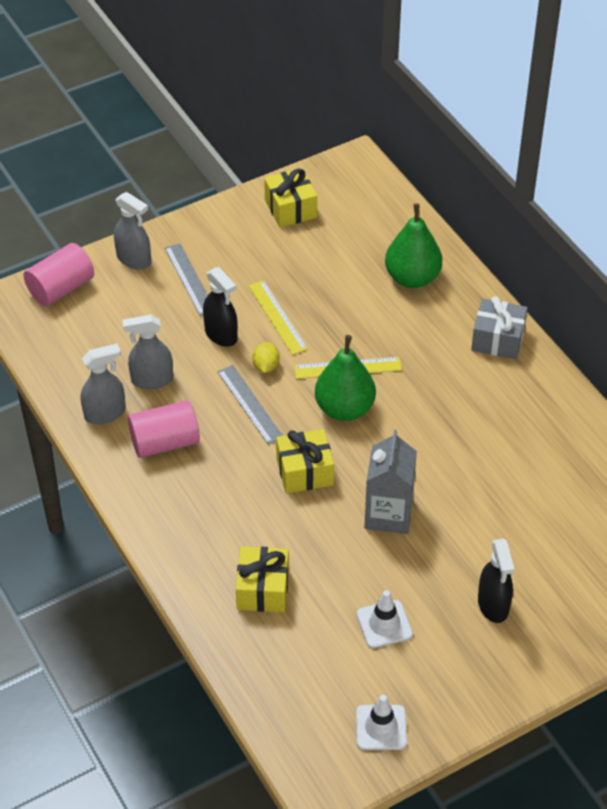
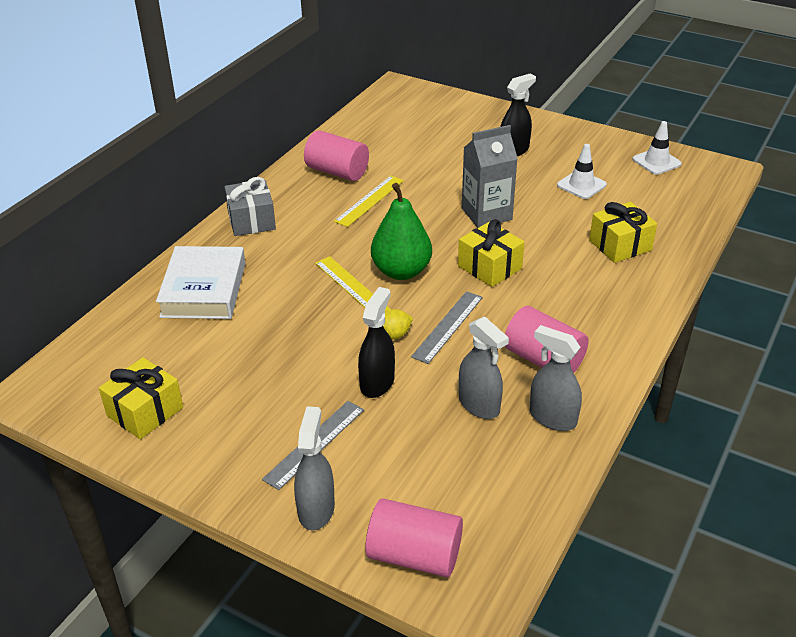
camera: 120 degrees left, 10 degrees down
(277, 317) = (322, 354): yellow ruler -> yellow ruler (369, 200)
(412, 278) = (204, 289): green pear -> white book
(546, 433) = (337, 172): none -> pink cylinder

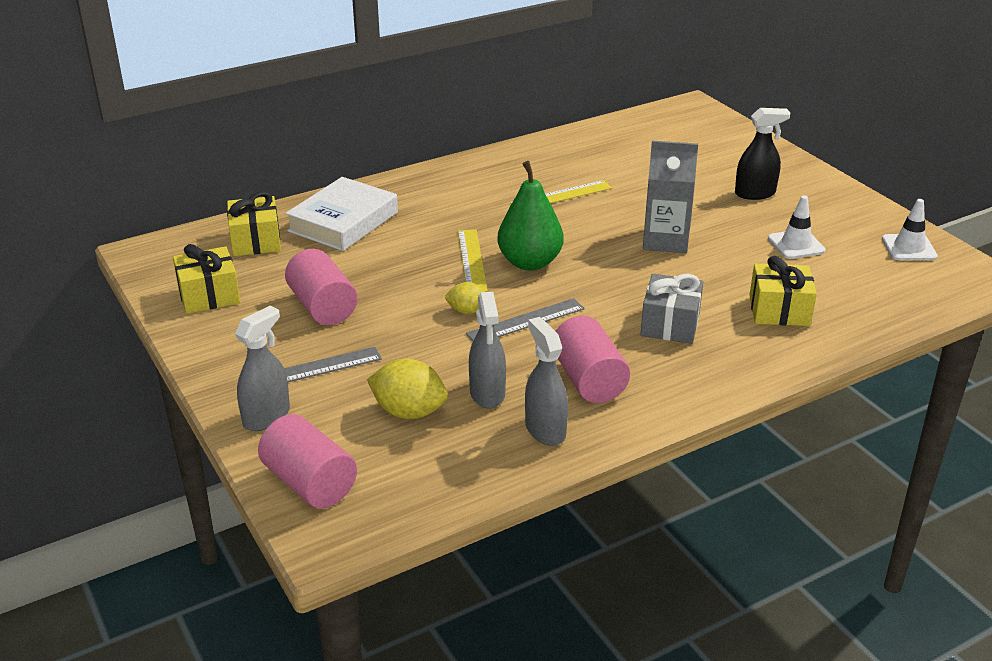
camera: 30 degrees right, 5 degrees down
(251, 220) = (437, 180): grey gift -> grey gift (670, 324)
(337, 172) = (555, 163): pink cylinder -> pink cylinder (322, 307)
(377, 383) = (415, 343): black spray bottle -> none
(433, 449) = (409, 412): none -> yellow lemon
(489, 267) = (619, 286): yellow gift -> yellow gift (256, 241)

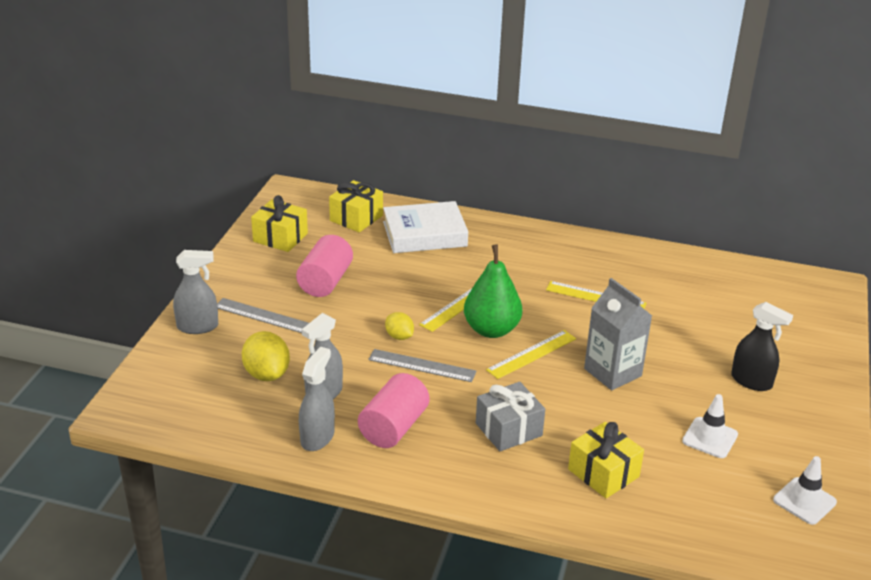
camera: 45 degrees right, 0 degrees up
(309, 483) = (159, 377): pink cylinder -> none
(590, 262) = (531, 354): none -> yellow ruler

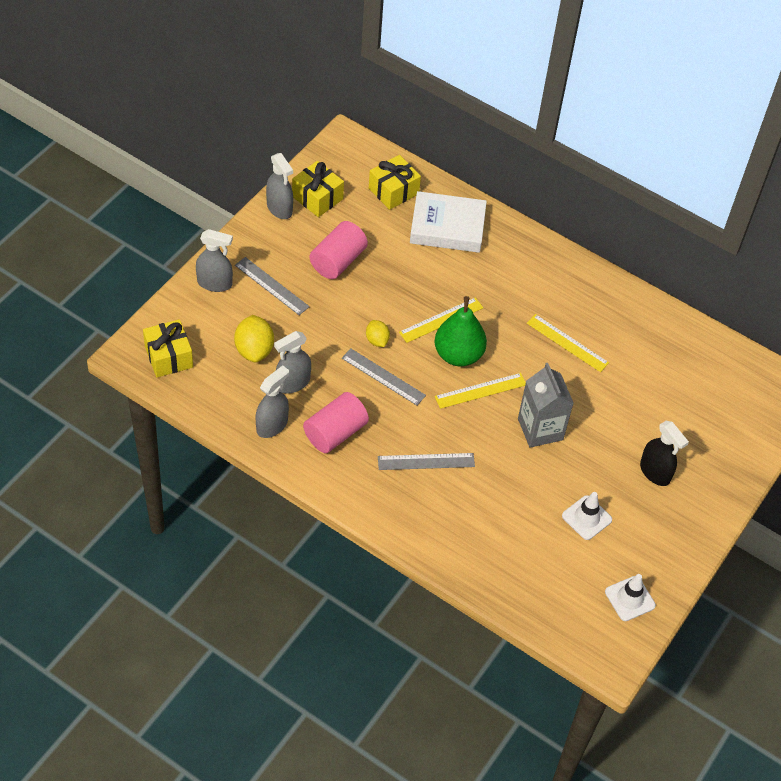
camera: 15 degrees right, 20 degrees up
(244, 253) = (279, 208): none -> grey spray bottle
(508, 429) = (426, 461): grey gift -> grey ruler
(603, 473) = (482, 525): yellow gift -> yellow gift (169, 357)

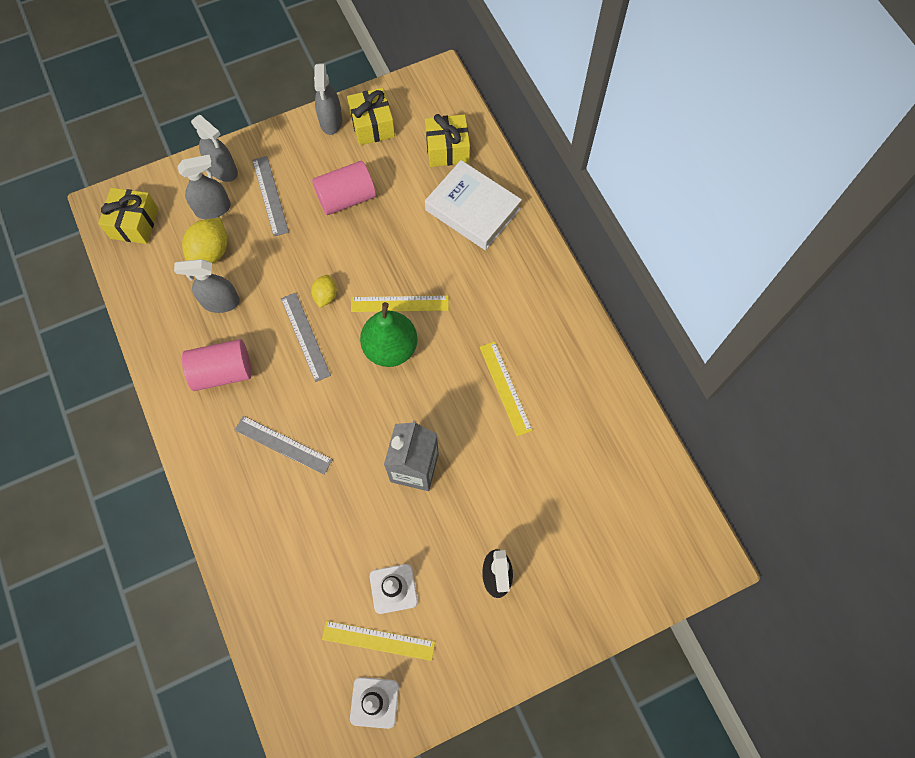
camera: 35 degrees right, 15 degrees up
(272, 425) = (173, 335): grey spray bottle -> grey spray bottle (213, 209)
(480, 390) = (385, 396): yellow ruler -> yellow ruler (378, 640)

